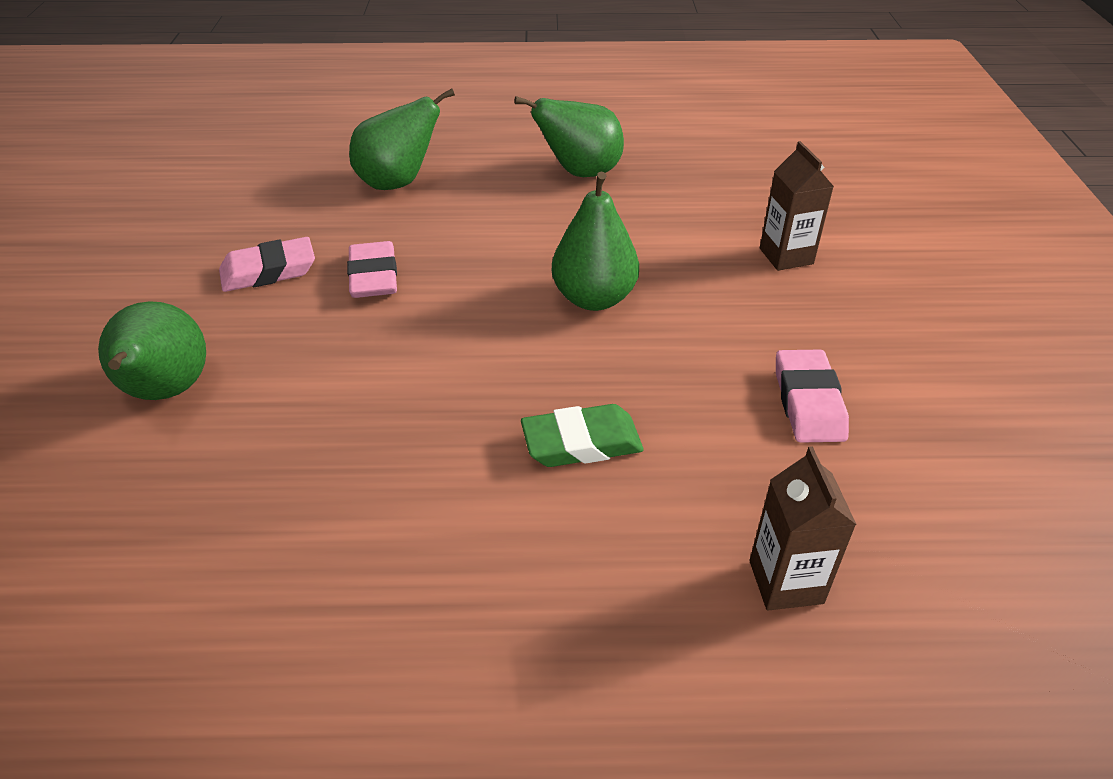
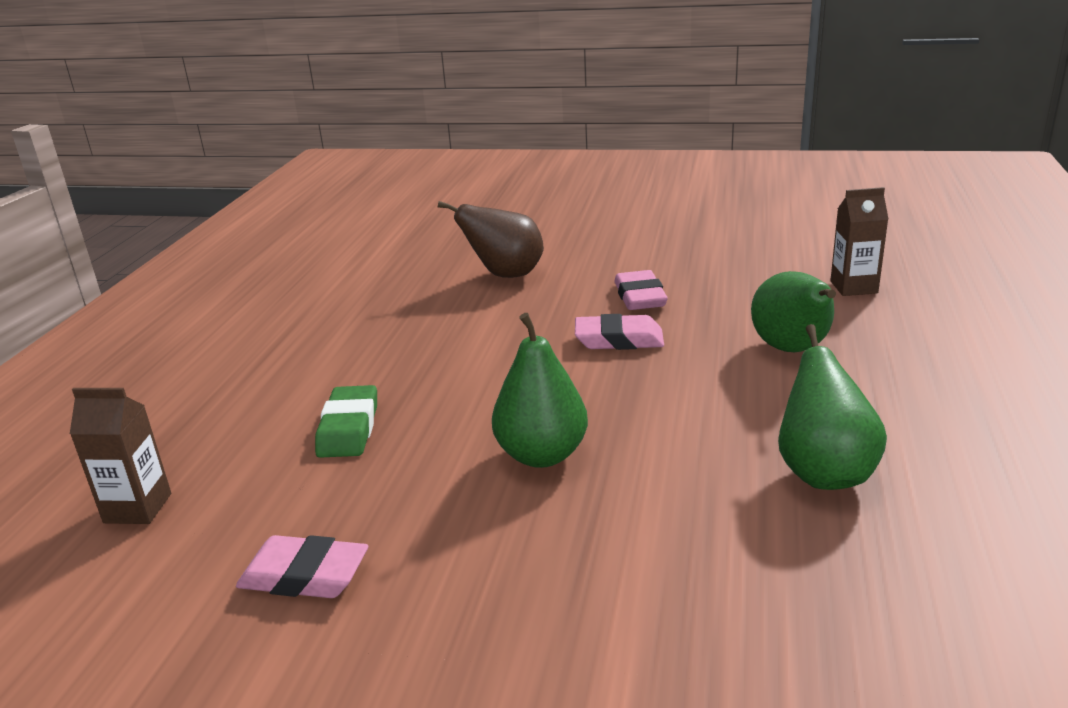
camera: 105 degrees right, 15 degrees down
(166, 392) = (505, 275): green pear -> brown pear
(786, 256) = (578, 633): brown carton -> brown carton (853, 287)

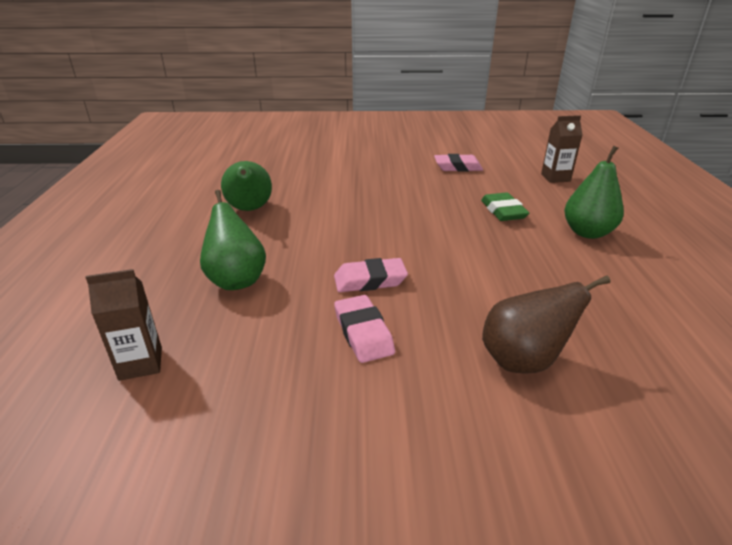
camera: 165 degrees right, 5 degrees up
(542, 455) = (390, 207): green pear -> green pear (587, 232)

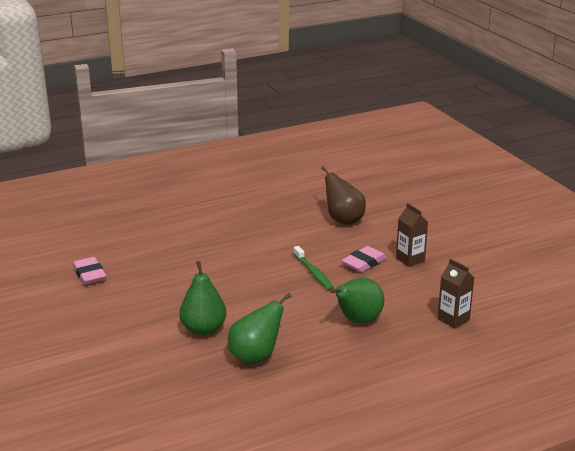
camera: 115 degrees left, 5 degrees down
(370, 280) = (314, 273): pink eraser -> green toothbrush
(503, 211) = (176, 242): green eraser -> none
(555, 178) = (92, 228): brown carton -> brown carton (410, 259)
(587, 232) = (190, 211): green pear -> green pear (203, 329)

